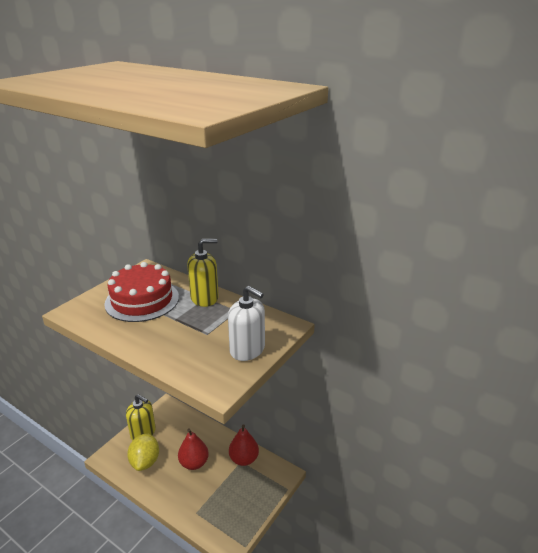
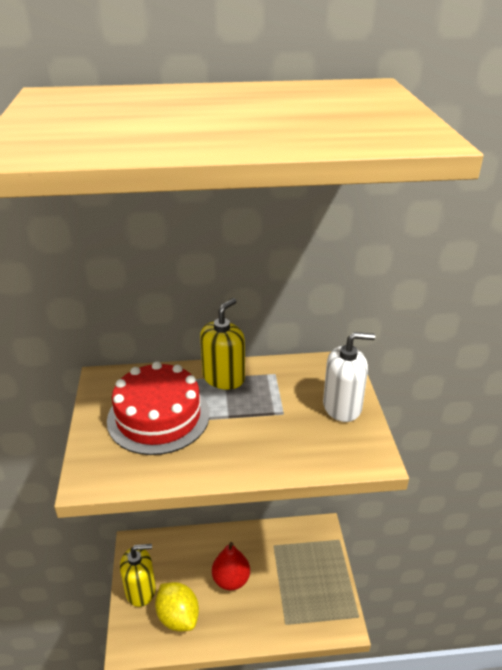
camera: 40 degrees left, 5 degrees up
(244, 459) = (274, 541): red pear -> none

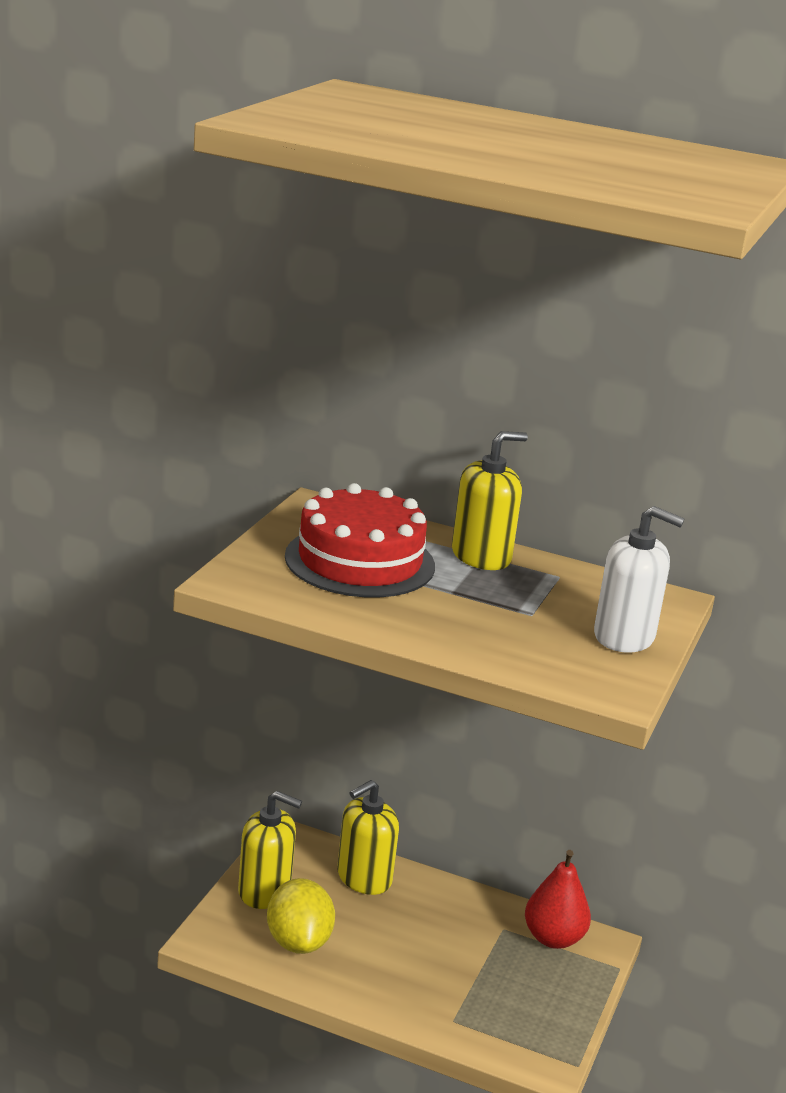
camera: 25 degrees right, 10 degrees down
(187, 550) = (364, 878): none -> yellow soap dispenser
(231, 580) = (406, 937): red pear -> red pear (553, 938)

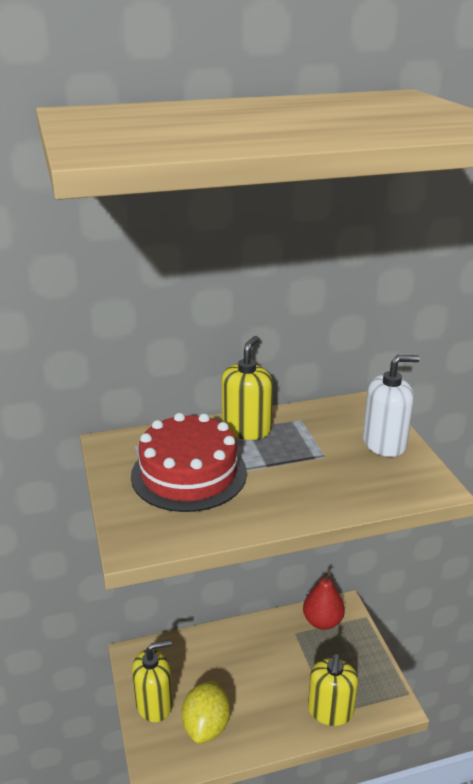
camera: 35 degrees left, 5 degrees up
(298, 942) = (206, 726): yellow lemon -> yellow lemon turned 60 degrees clockwise
(364, 878) = (198, 652): yellow soap dispenser -> yellow soap dispenser (330, 710)

